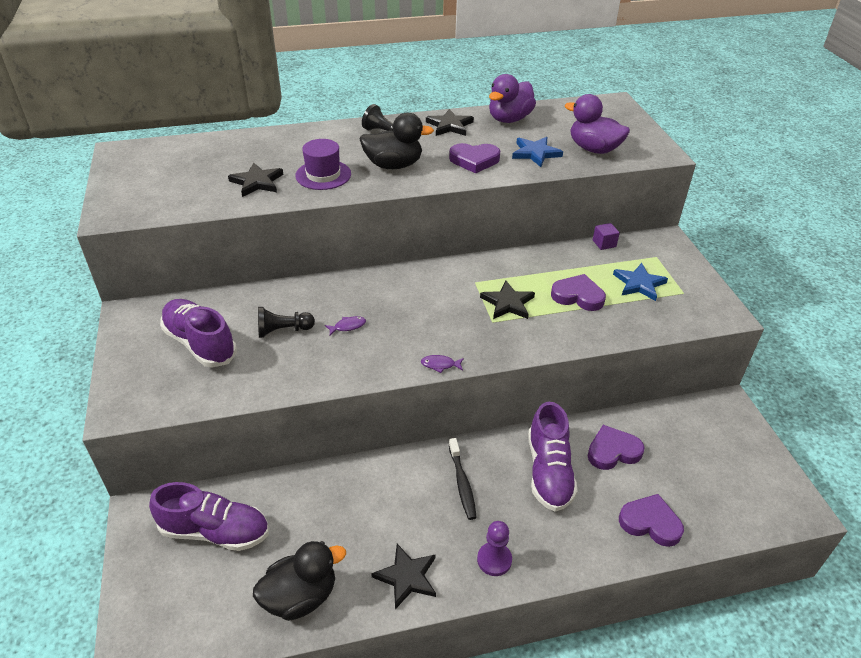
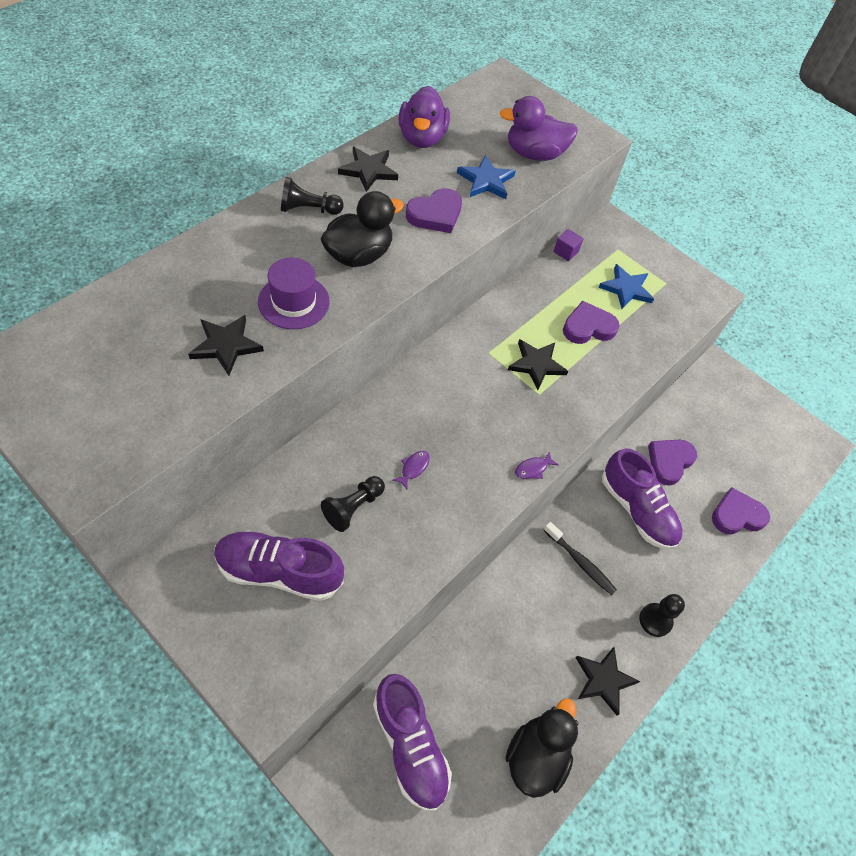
camera: 40 degrees left, 15 degrees up
(215, 531) = (410, 746): purple shoe -> purple shoe turned 90 degrees clockwise
(494, 560) = (655, 620): purple pawn -> black pawn

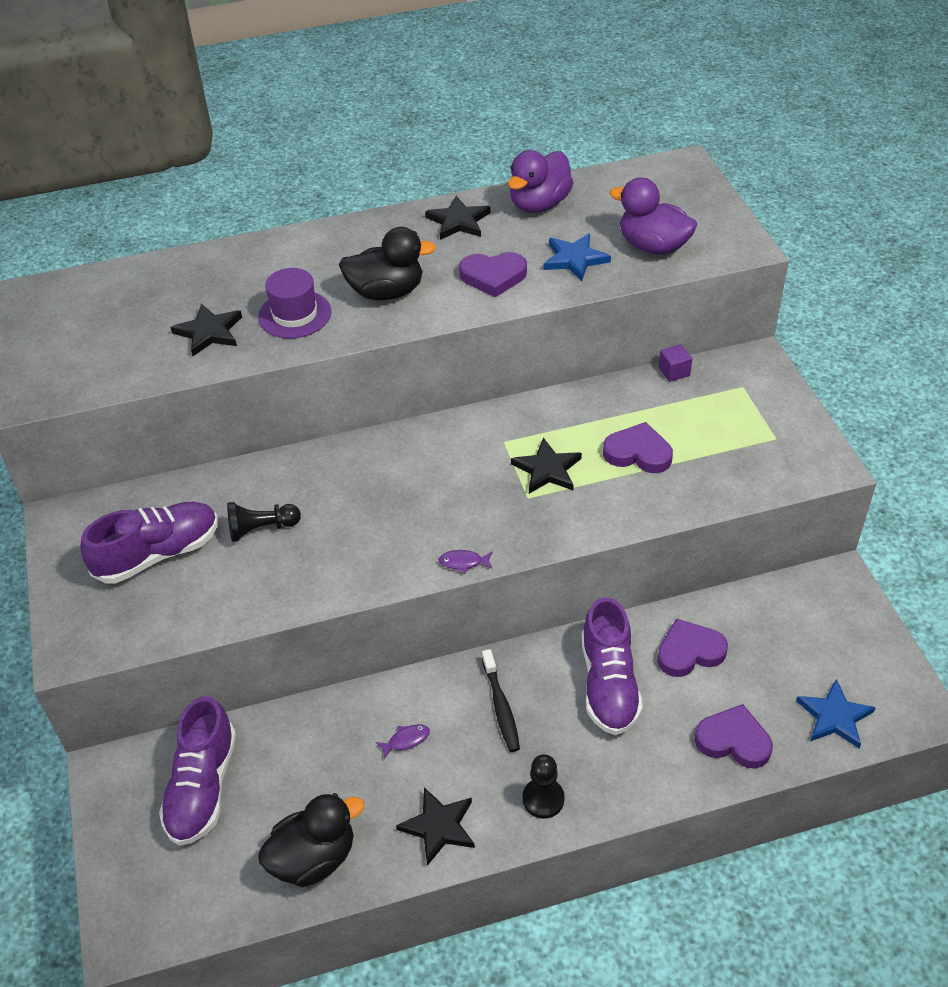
camera: 40 degrees right, 10 degrees down
(279, 571) = (158, 554): purple shoe -> purple shoe turned 105 degrees clockwise
(308, 209) = (371, 241): black pawn -> none
(413, 468) = (343, 517): purple fish -> purple fish (406, 740)
(626, 289) = (718, 429): blue star -> blue star (834, 717)

